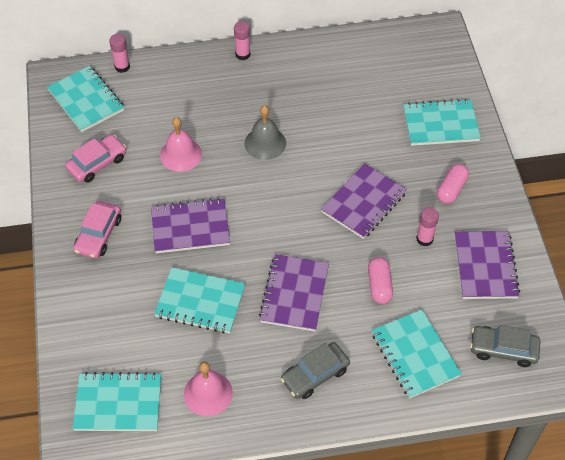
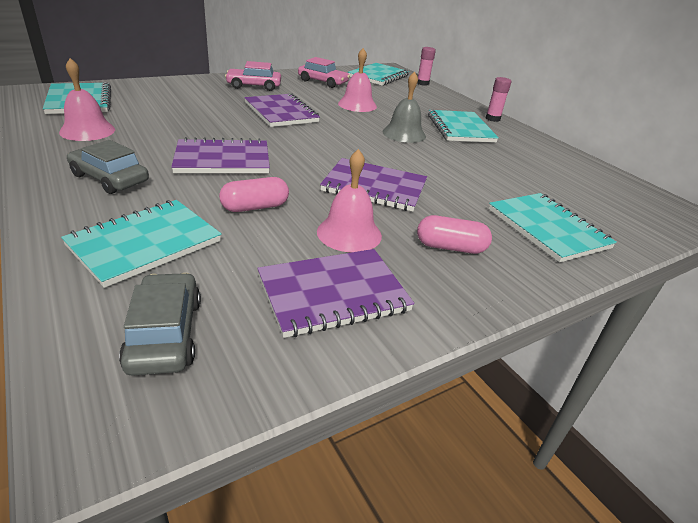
camera: 65 degrees right, 20 degrees down
(200, 302) = (197, 121): turquoise notebook -> turquoise notebook (460, 128)
(424, 239) = (349, 233): pink glue stick -> pink bell

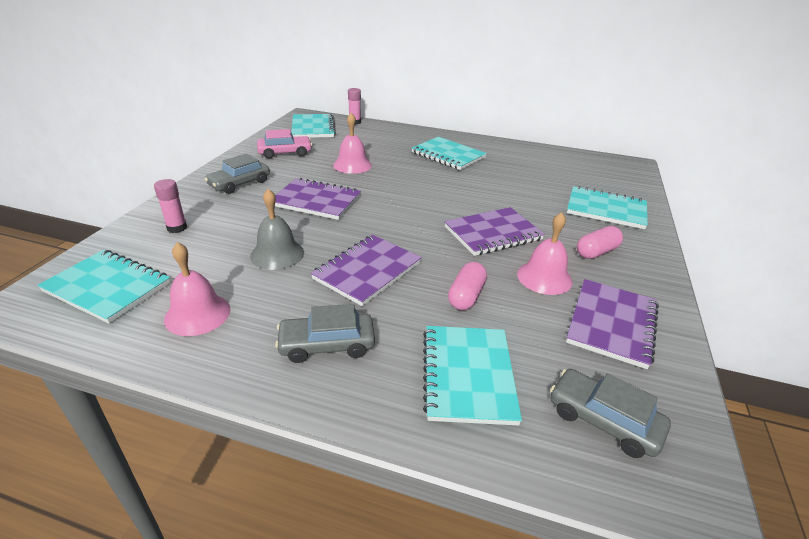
camera: 40 degrees left, 0 degrees up
(254, 86) = (239, 183): pink car -> grey car
(404, 134) = (427, 177): grey bell -> grey bell (277, 254)
(492, 119) = (449, 137): pink glue stick -> pink glue stick (177, 228)

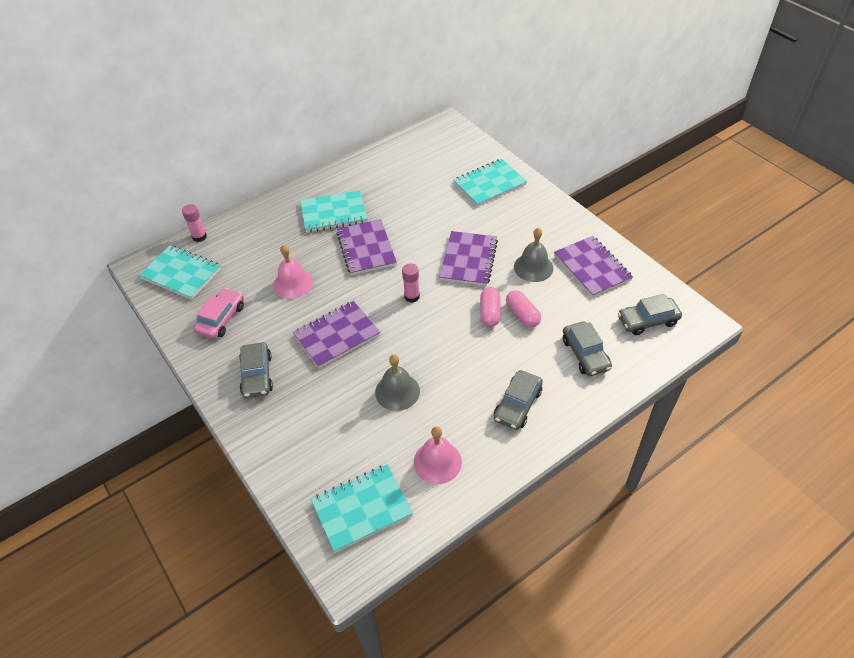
camera: 50 degrees left, 15 degrees up
(177, 228) = (303, 443): pink glue stick -> pink glue stick (412, 296)
(367, 271) = (458, 350): purple notebook -> purple notebook (366, 249)
(467, 375) = (585, 354): turquoise notebook -> grey car
(544, 277) = (533, 267): pink bell -> grey bell
(596, 252) = (529, 225): pink capsule -> pink capsule (490, 313)

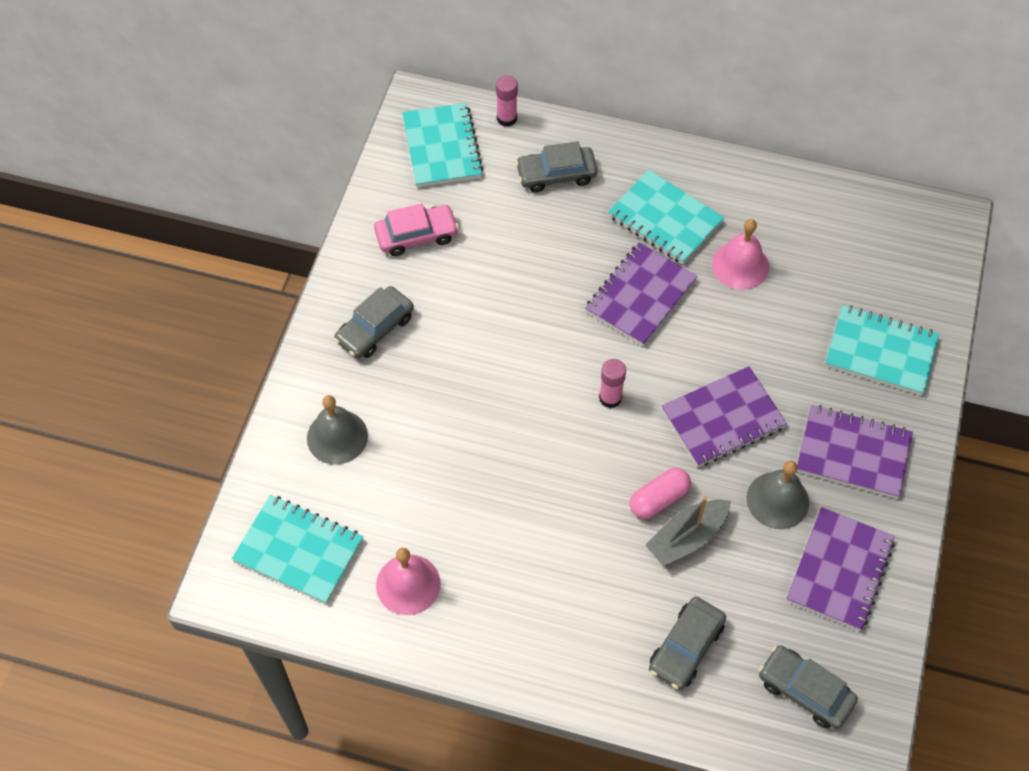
camera: 50 degrees right, 10 degrees up
(293, 283) = (523, 263): pink bell -> pink bell (740, 265)
(337, 335) = (489, 363): purple notebook -> purple notebook (853, 453)
(397, 391) = (465, 480): grey bell -> grey bell (337, 437)
(517, 405) = (548, 618): grey car -> grey car (556, 175)
(522, 315) = (687, 537): pink capsule -> grey boat

